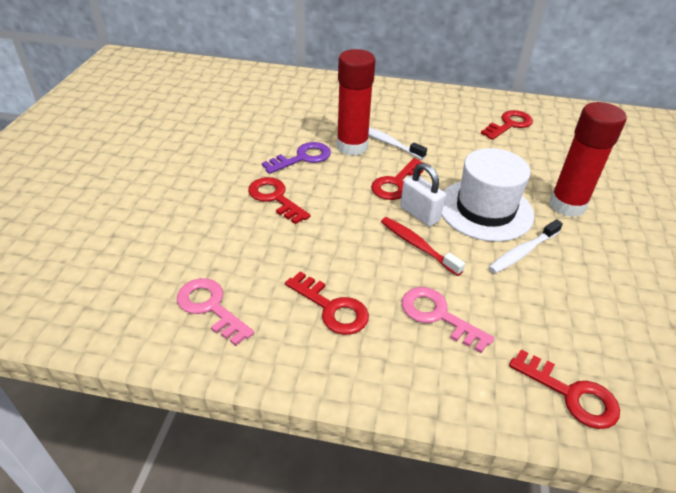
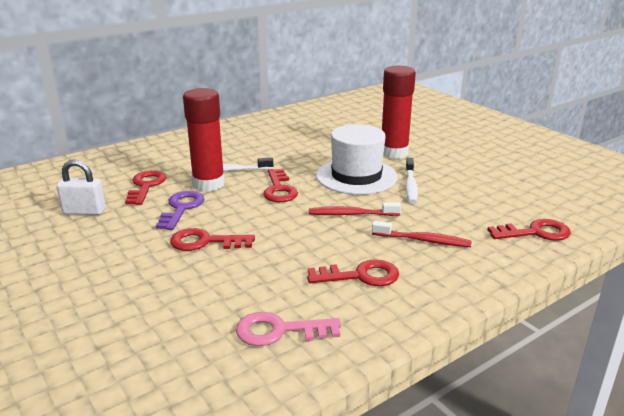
camera: 45 degrees left, 15 degrees down
(419, 214) = (323, 198): white padlock -> white padlock (84, 211)
(438, 316) = (423, 240): pink key -> red toothbrush
(509, 125) = (294, 127): red key -> red key (146, 186)

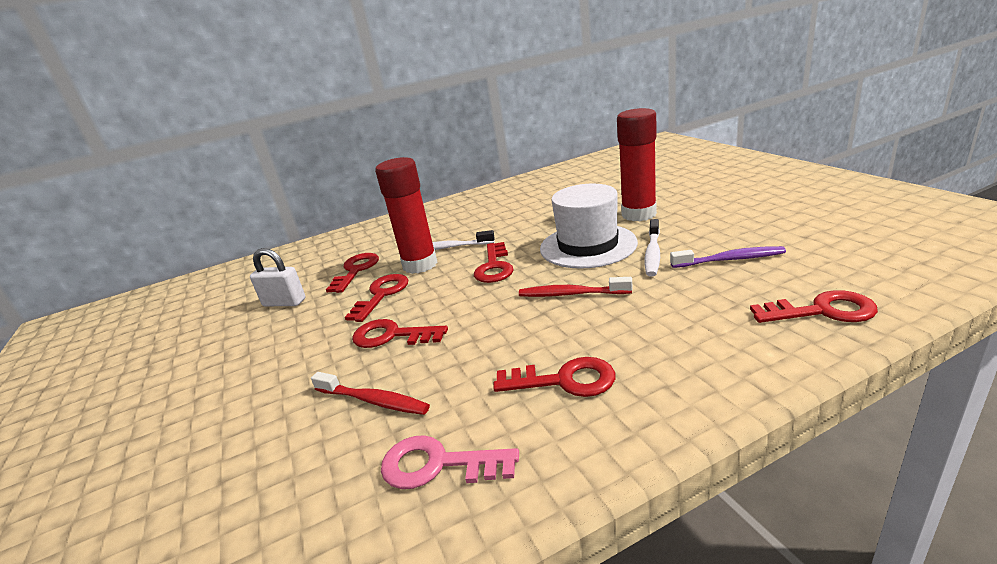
camera: 15 degrees right, 0 degrees up
(181, 208) = (381, 295): purple key -> red key
(423, 240) = (658, 327): red toothbrush -> red toothbrush (373, 401)
(470, 194) = (730, 259): none -> purple toothbrush

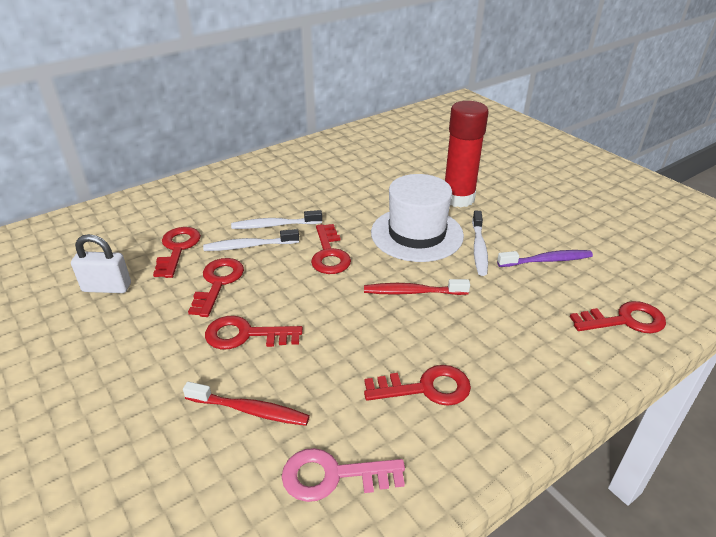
camera: 15 degrees left, 10 degrees up
(420, 265) = (249, 246): red glue stick -> white toothbrush

